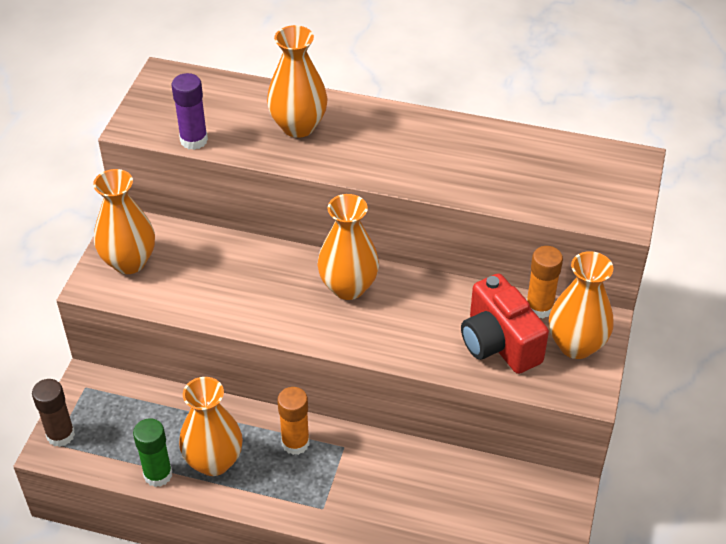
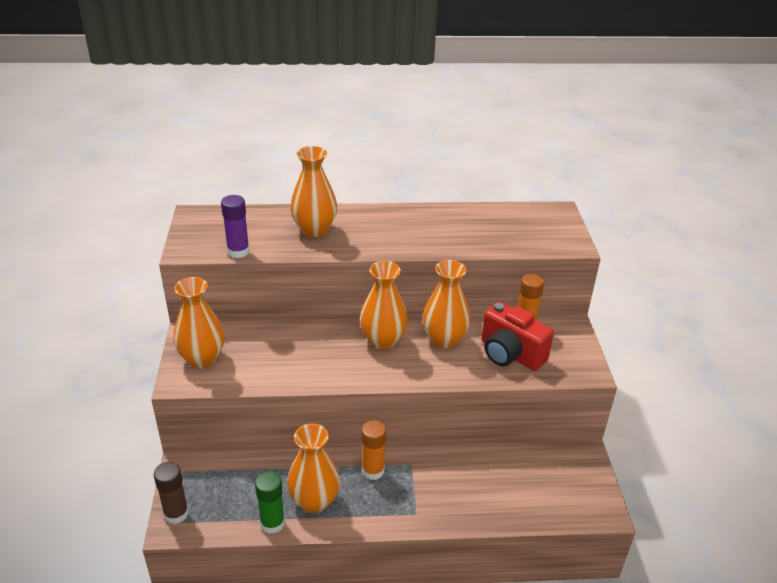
camera: 20 degrees left, 10 degrees down
(576, 345) = (563, 343): orange vase -> orange vase (444, 339)

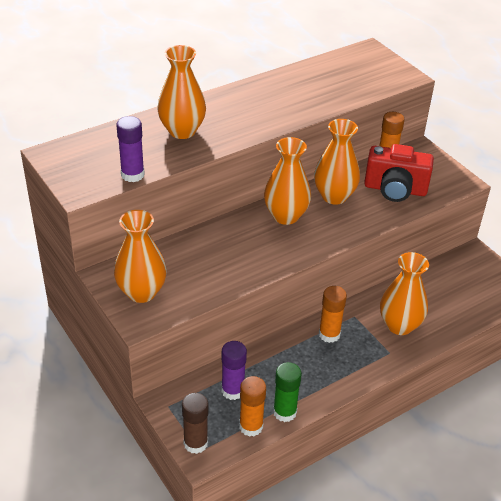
camera: 30 degrees left, 5 degrees up
(233, 521) = (251, 426): none -> orange glue stick
(245, 482) = (233, 390): none -> purple glue stick
(314, 501) = (303, 379): orange vase -> orange vase (399, 325)

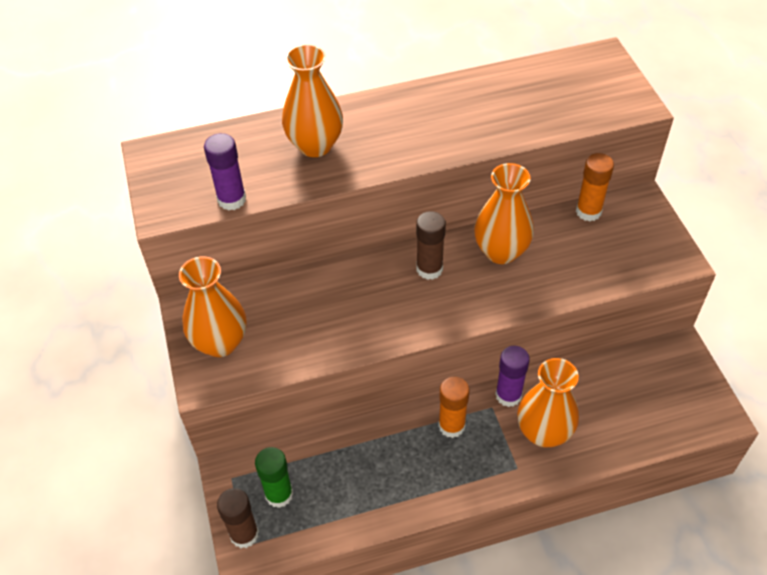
camera: 20 degrees right, 10 degrees up
(233, 390) = (310, 475): purple glue stick -> purple glue stick (508, 395)
(251, 426) = (314, 528): orange glue stick -> none
(284, 412) = (360, 519): green glue stick -> green glue stick (279, 494)
(285, 216) = (429, 269): orange vase -> brown glue stick
(395, 189) = (583, 255): red camera -> none

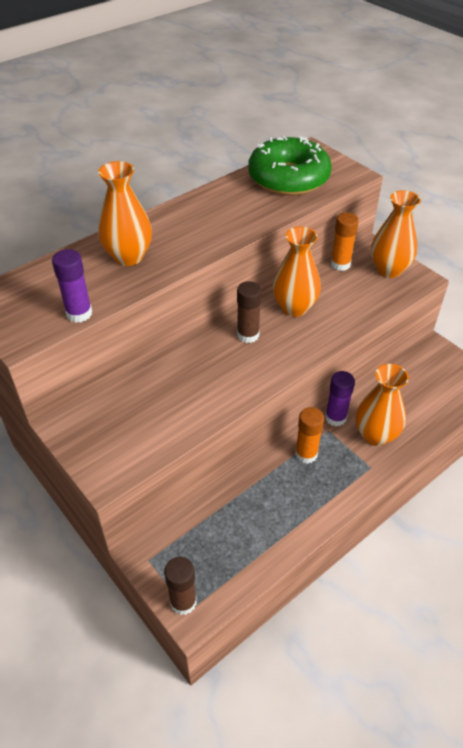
camera: 25 degrees left, 5 degrees down
(220, 342) = (105, 442): orange vase -> orange vase (389, 269)
(279, 494) = (196, 557): green glue stick -> none
(551, 90) = (288, 178): none -> green donut

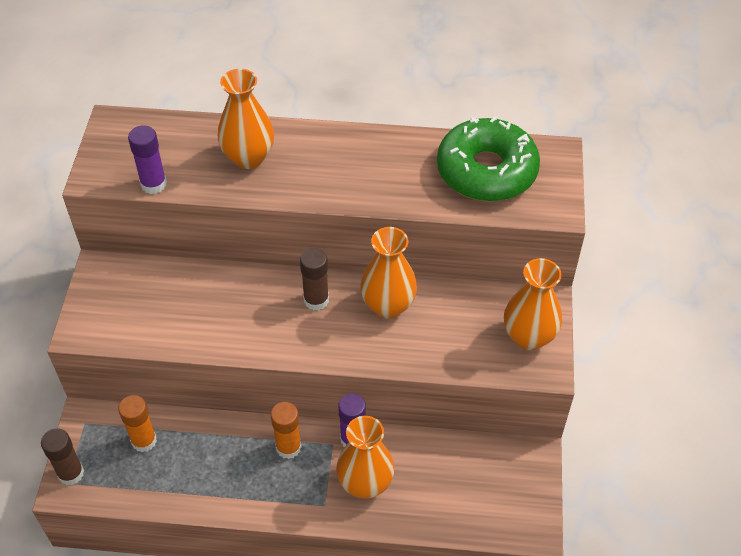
camera: 45 degrees right, 5 degrees up
(340, 264) = (489, 295): orange glue stick -> orange glue stick (144, 441)

